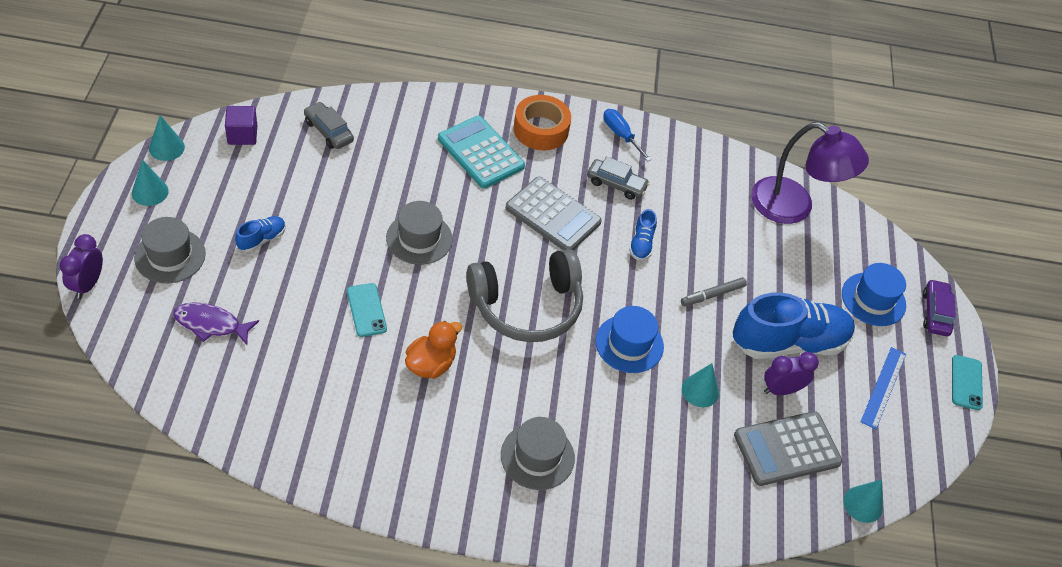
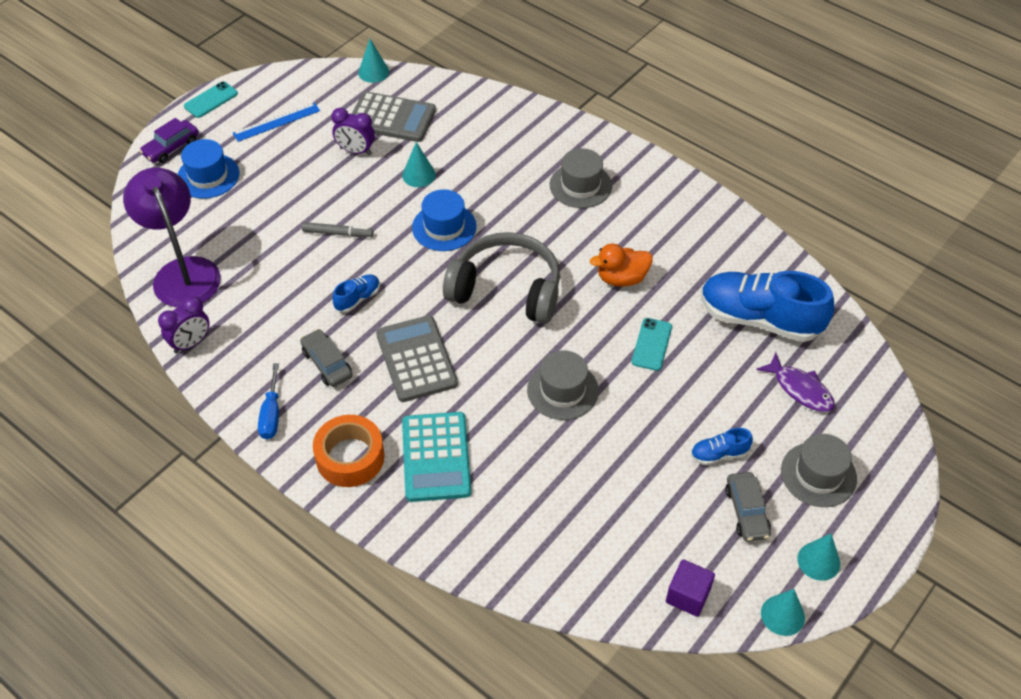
camera: 140 degrees left, 0 degrees up
(88, 284) = (908, 477): purple clock -> purple clock (191, 343)
(328, 131) = (586, 557): grey car -> grey car (746, 512)
(788, 342) = (314, 176): blue shoe -> blue shoe (759, 319)

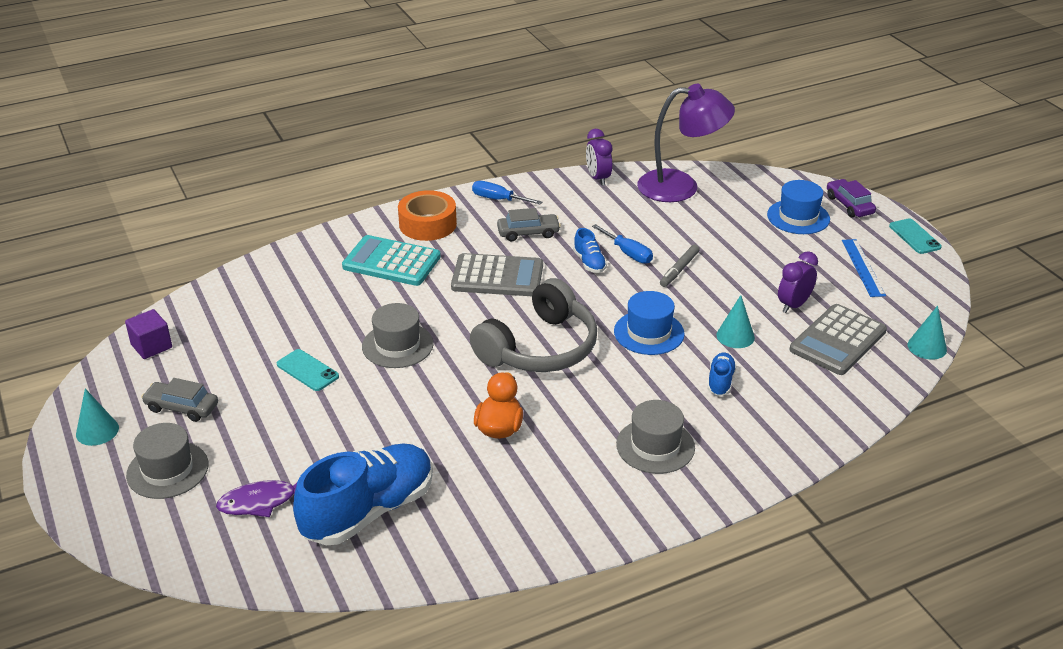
camera: 115 degrees right, 15 degrees down
(328, 276) = (628, 253): none -> blue screwdriver
(651, 344) = (401, 418): turquoise phone -> turquoise phone (307, 370)
(719, 454) = (249, 414): blue shoe -> blue shoe (720, 382)
(782, 615) = (81, 389): turquoise cone -> none

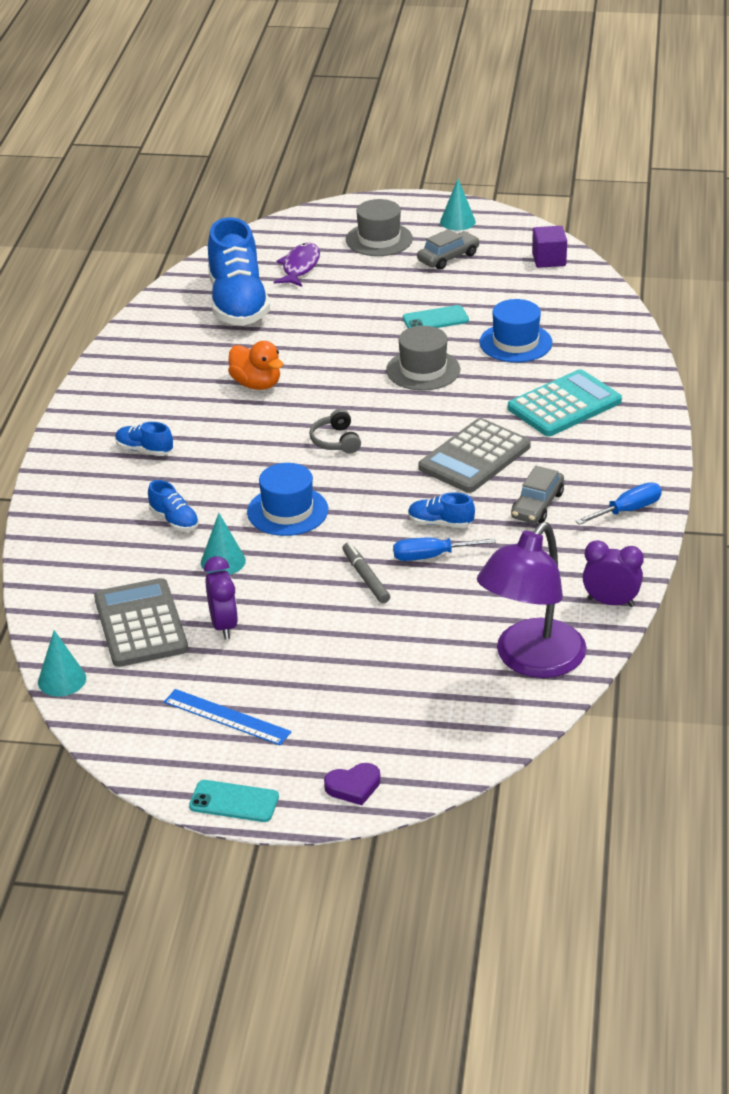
camera: 125 degrees right, 0 degrees up
(427, 224) = (617, 447): orange tape -> none
(540, 348) = (335, 441): grey headphones -> grey headphones, size x0.42
(655, 446) = (144, 450): grey hat -> blue shoe
(798, 217) = (372, 724): blue hat -> blue hat (515, 343)
(849, 205) = (353, 786): purple car -> purple heart

